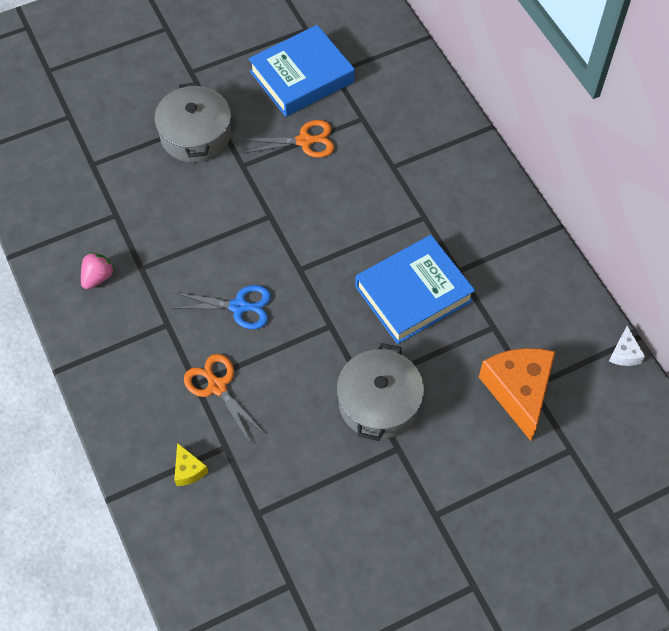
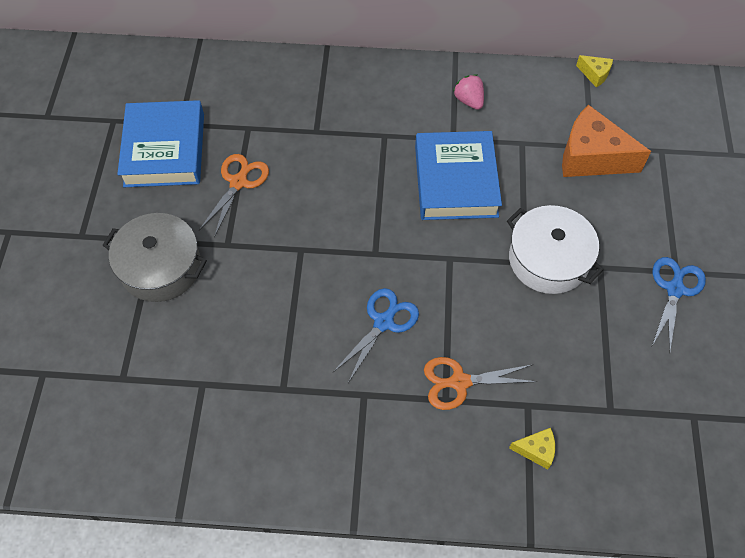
camera: 60 degrees left, 0 degrees up
(98, 277) = (266, 436): pink strawberry -> pink strawberry (469, 100)
(379, 402) = (548, 259): grey pot -> white pot
(415, 521) = (674, 289): none -> blue scissors
(624, 353) = (595, 74): white cheese -> yellow cheese

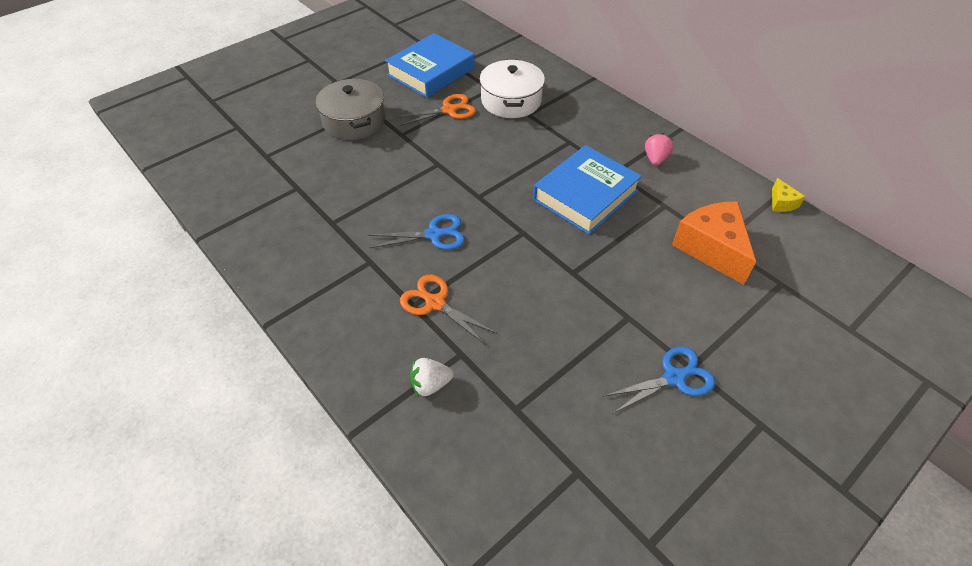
camera: 45 degrees right, 10 degrees down
(536, 450) = (430, 384): yellow cheese -> white strawberry
(548, 259) = (593, 283): white pot -> white pot (511, 101)

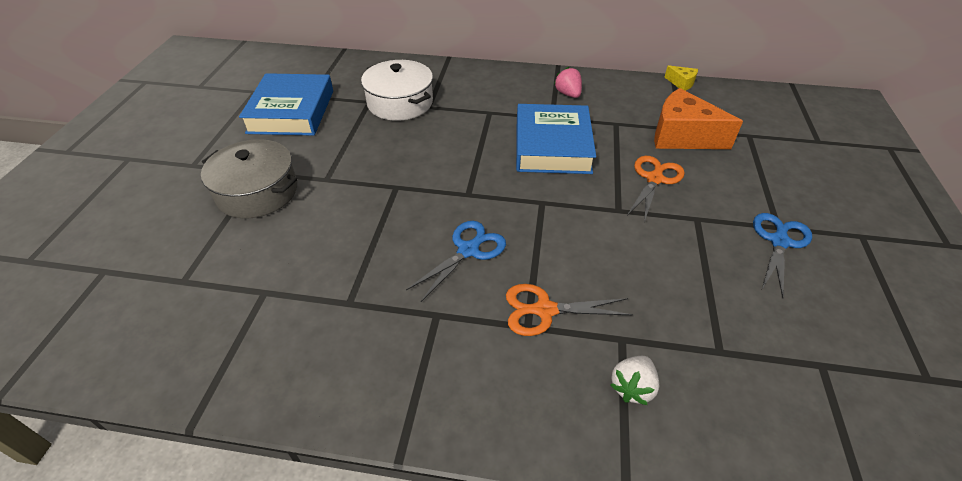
camera: 40 degrees left, 5 degrees down
(449, 110) = (350, 136): orange scissors -> orange scissors (654, 179)

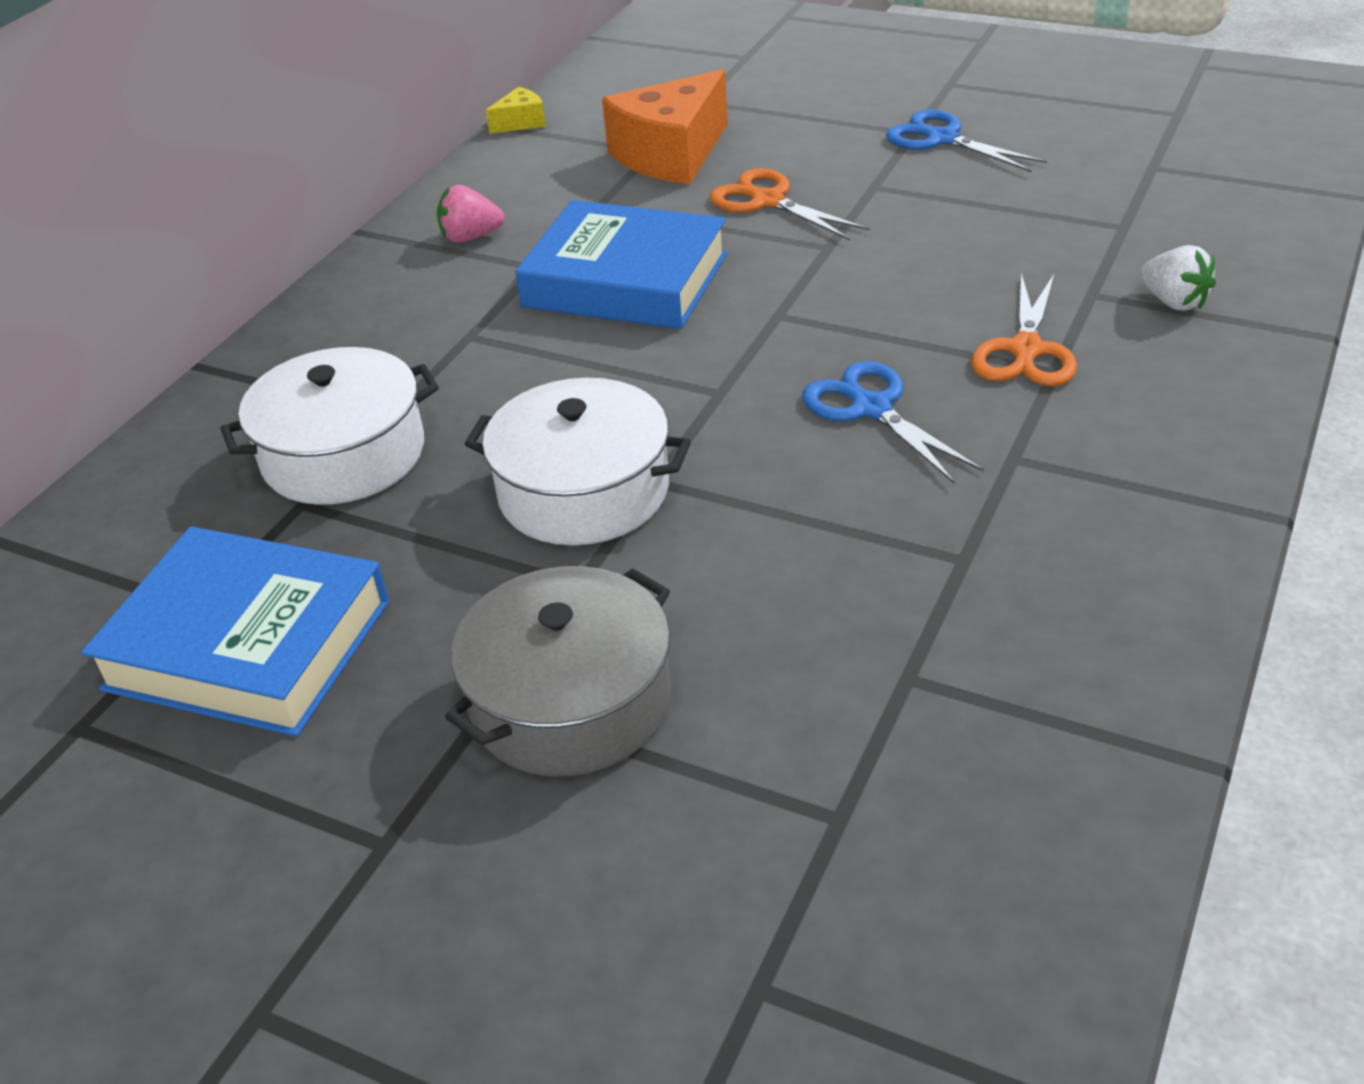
camera: 70 degrees left, 5 degrees down
(386, 168) = (583, 491): none -> white pot

